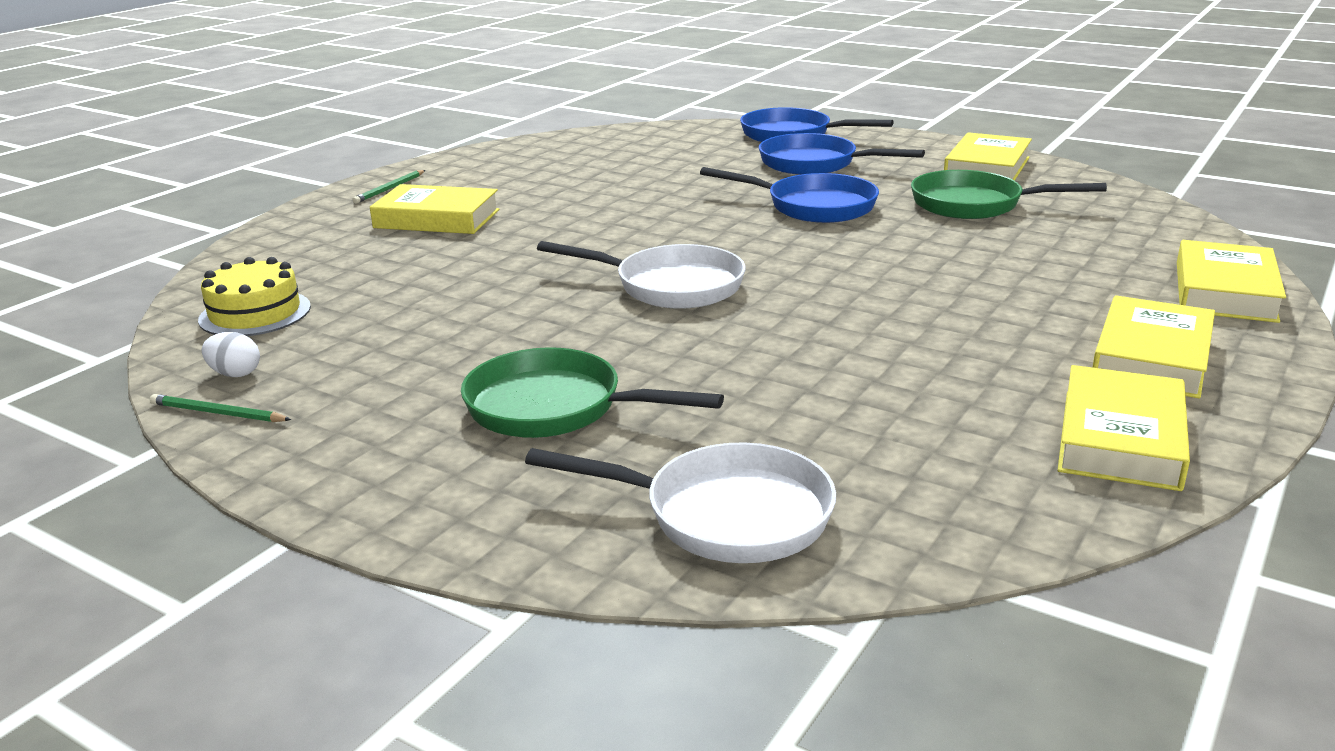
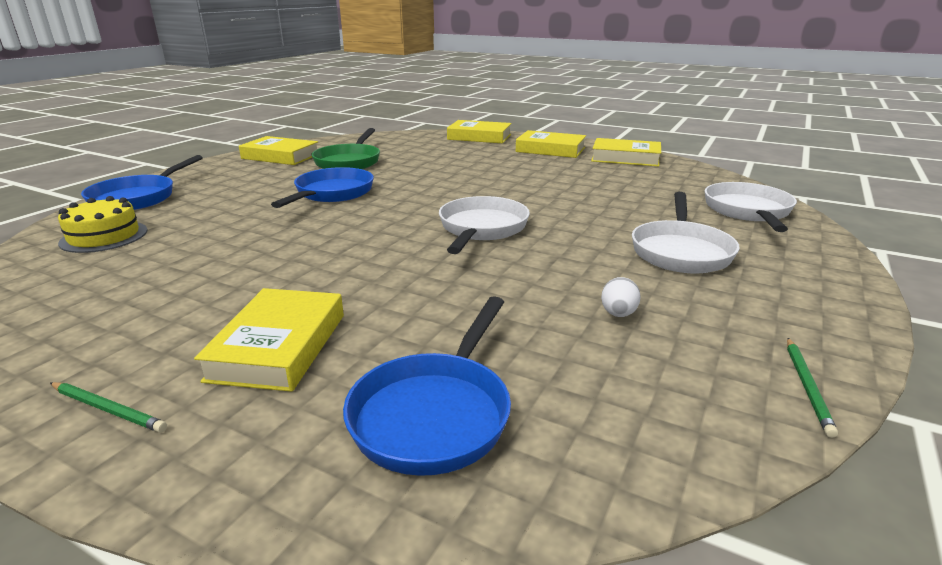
camera: 95 degrees left, 0 degrees up
(235, 374) = (733, 398): white egg -> white egg (618, 314)
(255, 313) = (586, 426): yellow cake -> yellow cake (104, 236)
(555, 408) = (680, 251): green pan -> white pan
(815, 164) = (230, 192): blue pan -> blue pan (435, 413)

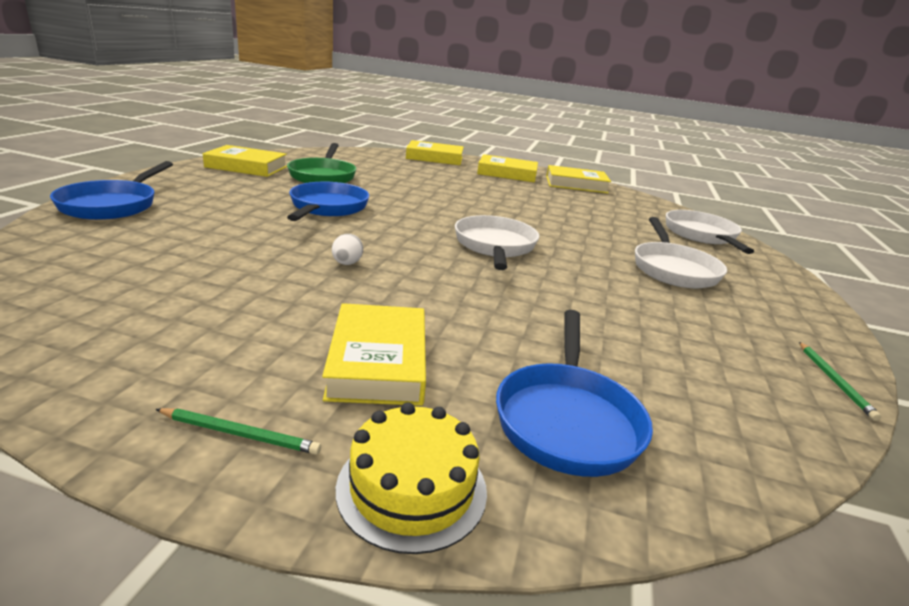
camera: 15 degrees left, 0 degrees up
(104, 236) = (101, 247): yellow cake -> yellow cake (412, 488)
(618, 314) = (659, 324): white egg -> white egg (347, 263)

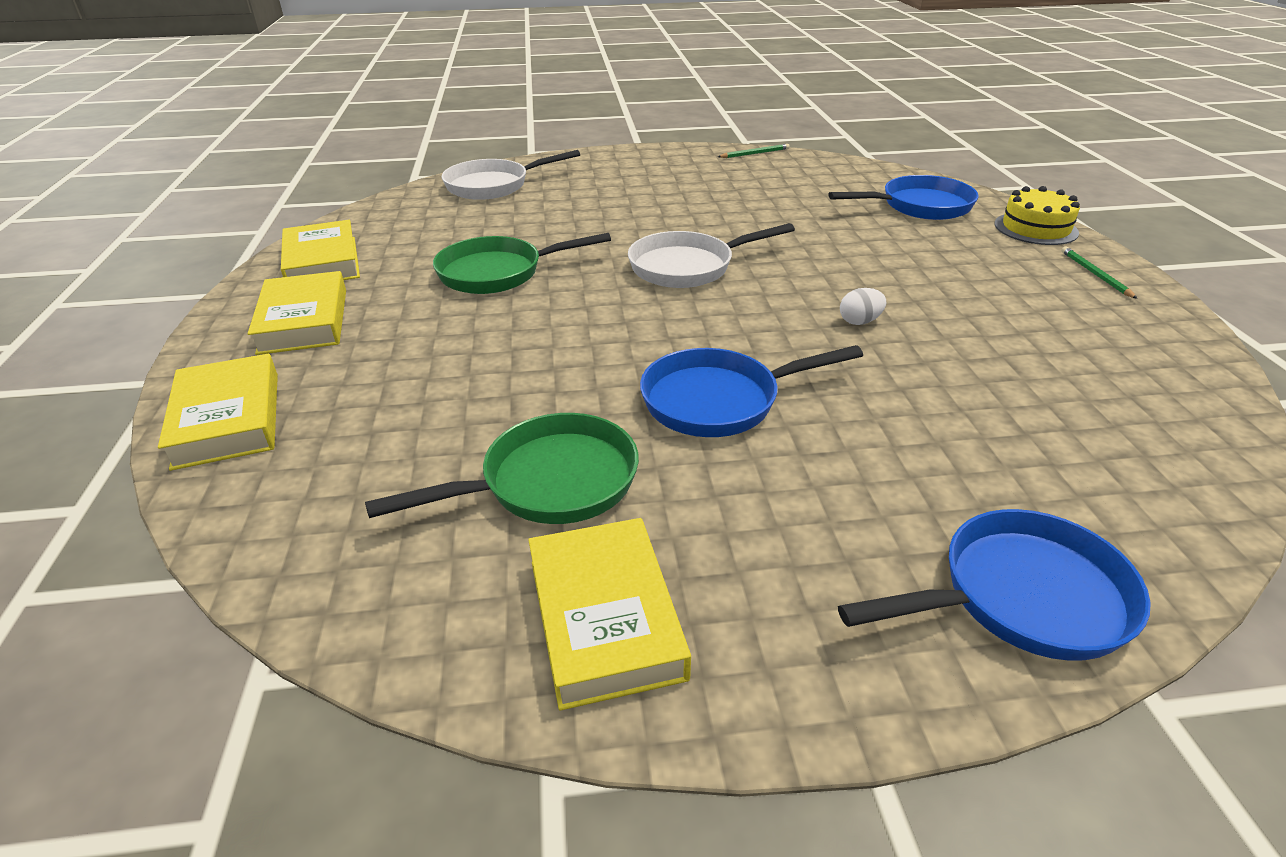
camera: 110 degrees left, 10 degrees up
(378, 361) = (970, 261): yellow book -> none
(531, 206) = (498, 273): none -> green pan
(673, 269) = (624, 193): white pan -> none

